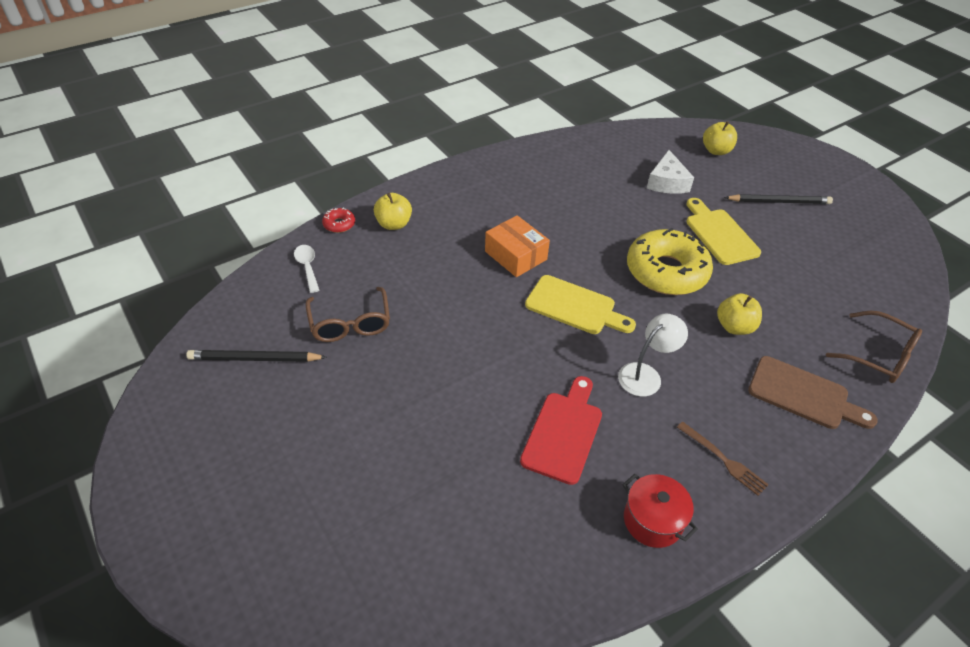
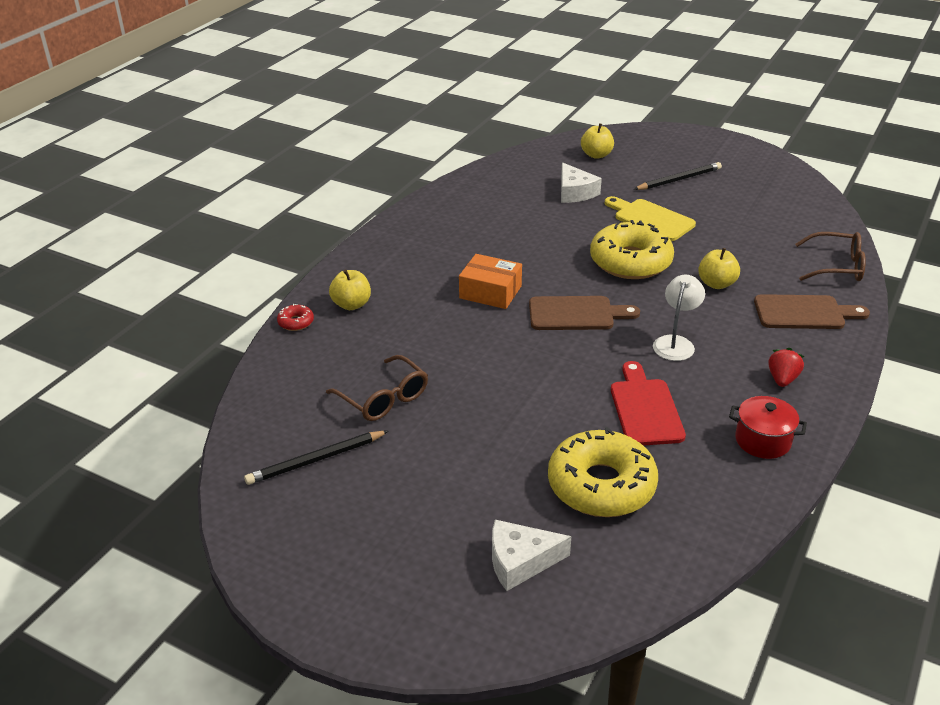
camera: 25 degrees left, 10 degrees down
(307, 267) = (297, 368): white spoon -> none
(334, 539) = (520, 561): none -> white cheese
(462, 495) = (601, 485): none -> yellow donut
(575, 306) = (576, 314): yellow cutting board -> brown cutting board
(724, 460) = (782, 379): brown fork -> red strawberry

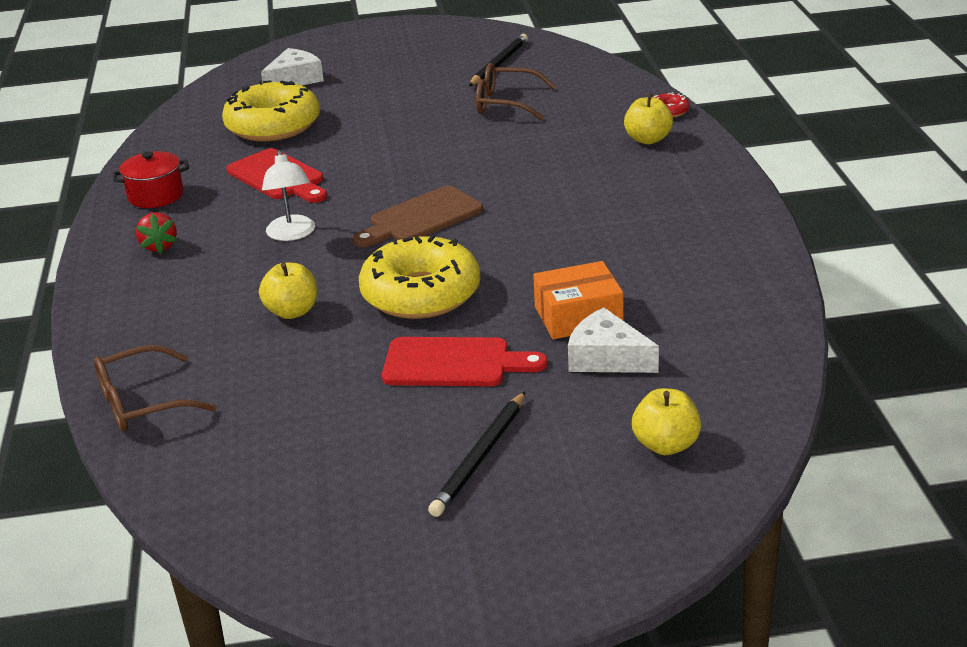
camera: 145 degrees right, 5 degrees down
(490, 292) = (535, 200): orange box -> orange box (578, 316)
(650, 219) = (454, 363): yellow cutting board -> red cutting board
(804, 313) = (163, 321): brown cutting board -> none

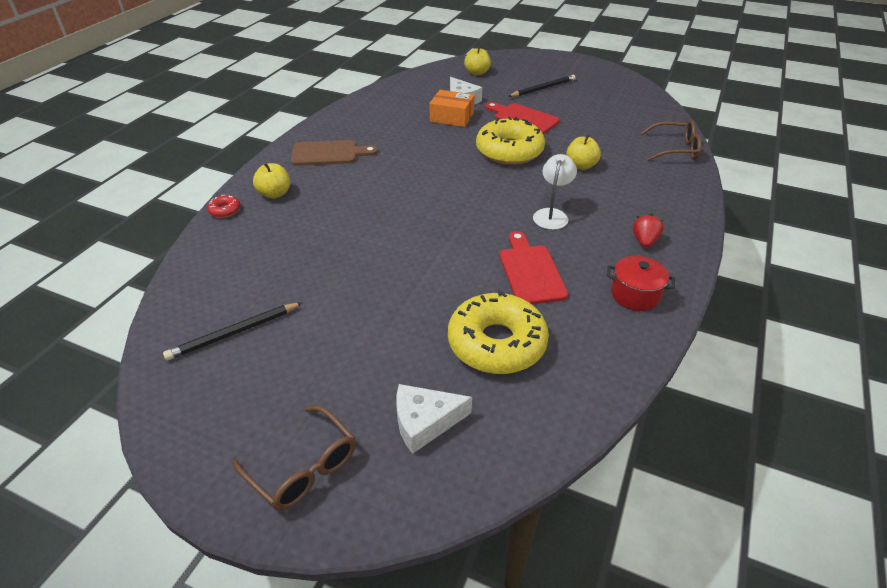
camera: 150 degrees left, 10 degrees up
(421, 218) = (467, 194): brown cutting board -> brown cutting board (328, 153)
(506, 103) = (300, 273): brown glasses -> brown glasses (303, 468)

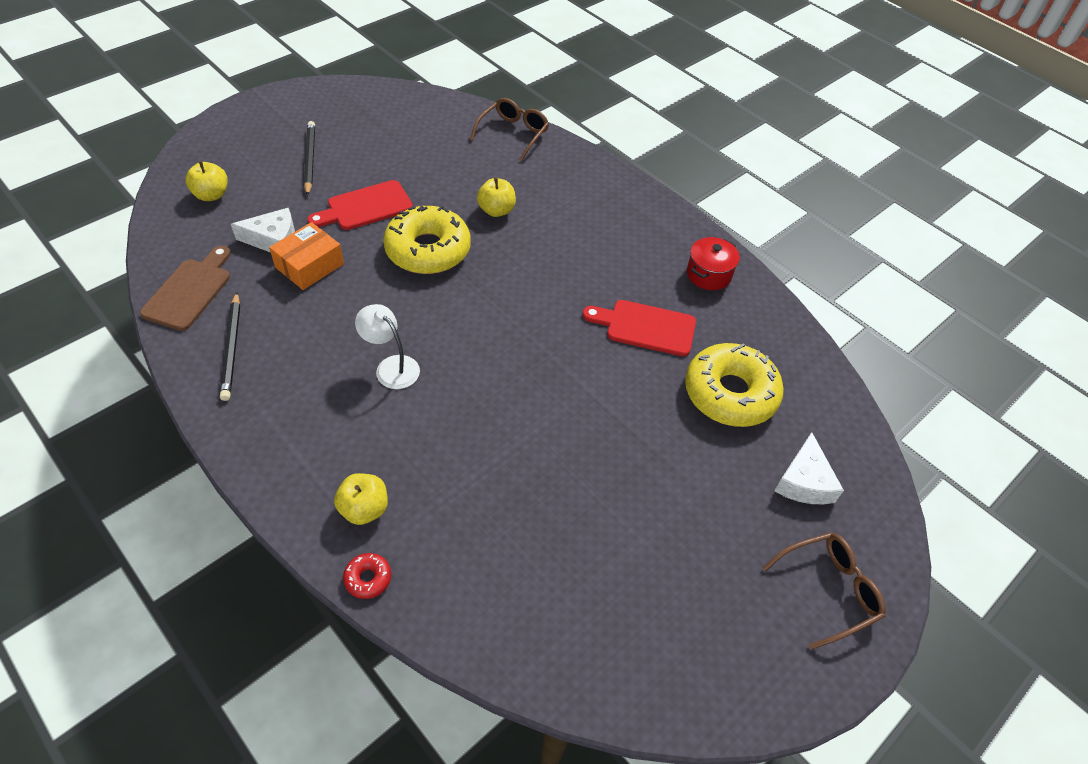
camera: 70 degrees left, 10 degrees up
(234, 333) = (628, 614): black pencil -> black pencil (232, 348)
(328, 153) = (302, 420): brown cutting board -> brown cutting board (190, 291)
(552, 214) = (567, 271): white lamp -> white lamp (391, 366)
(644, 241) = (642, 231): red strawberry -> none

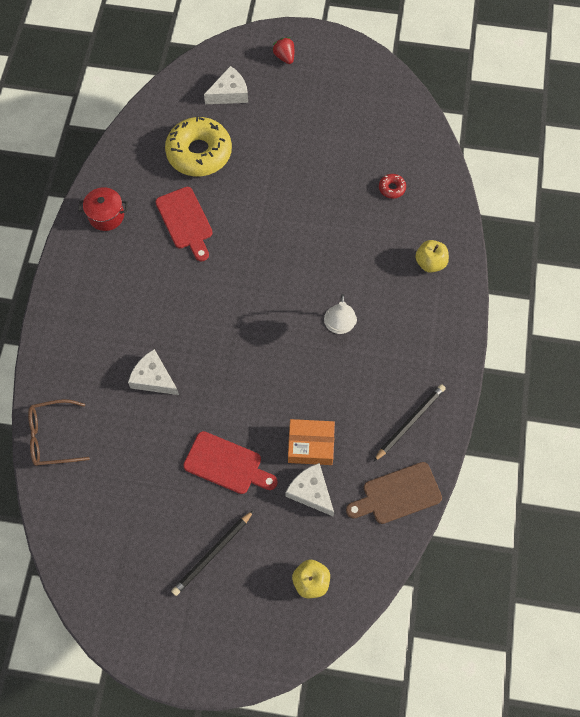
camera: 125 degrees left, 15 degrees up
(368, 578) = (458, 231): red donut -> red donut (392, 188)
(428, 250) = (230, 388): yellow donut -> none
(496, 210) = (154, 378): yellow apple -> white cheese
(829, 590) = (284, 57): brown glasses -> red strawberry

